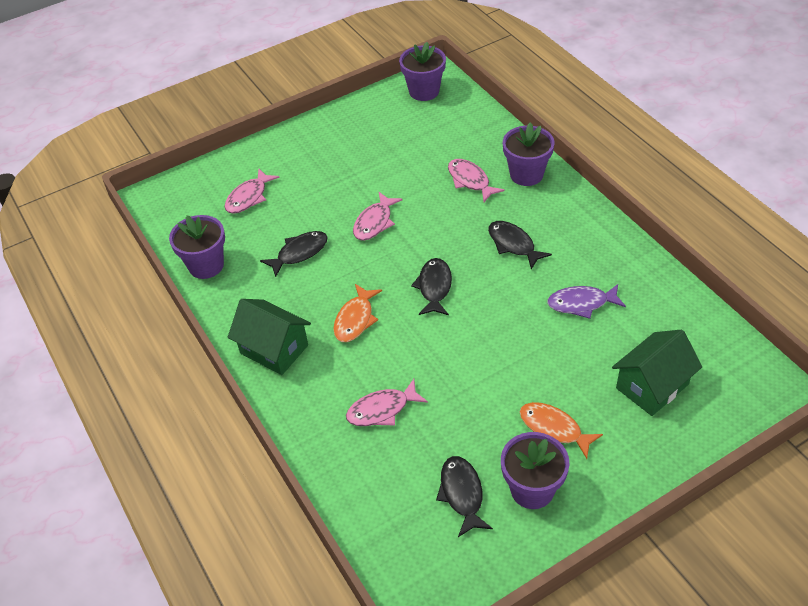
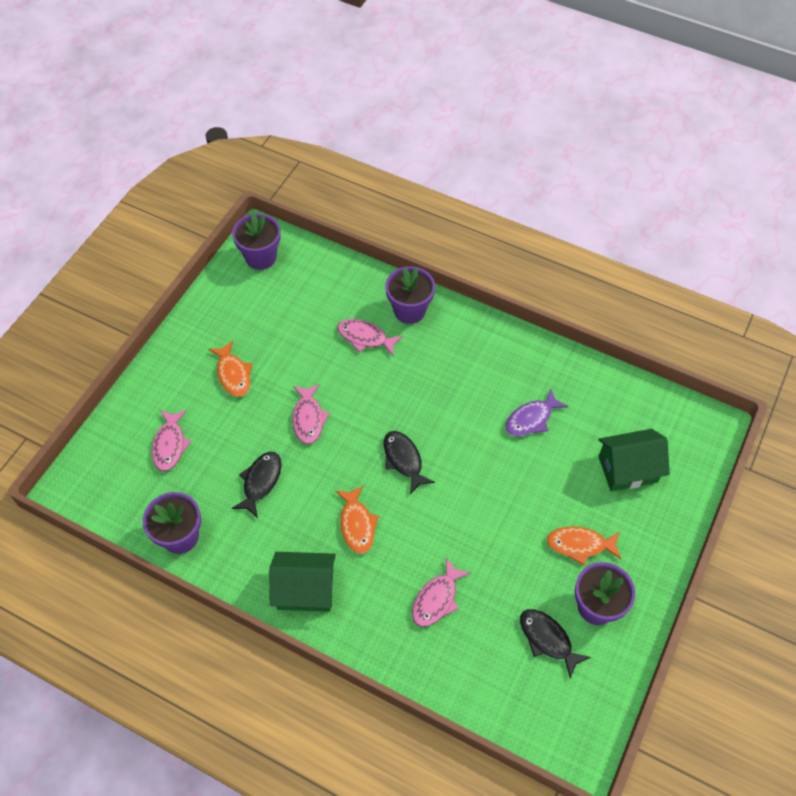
camera: 35 degrees left, 10 degrees up
(337, 167) = (233, 374): none -> orange fish
(513, 244) = (442, 387): black fish -> none
(652, 386) = (627, 469): green house -> green house turned 60 degrees clockwise

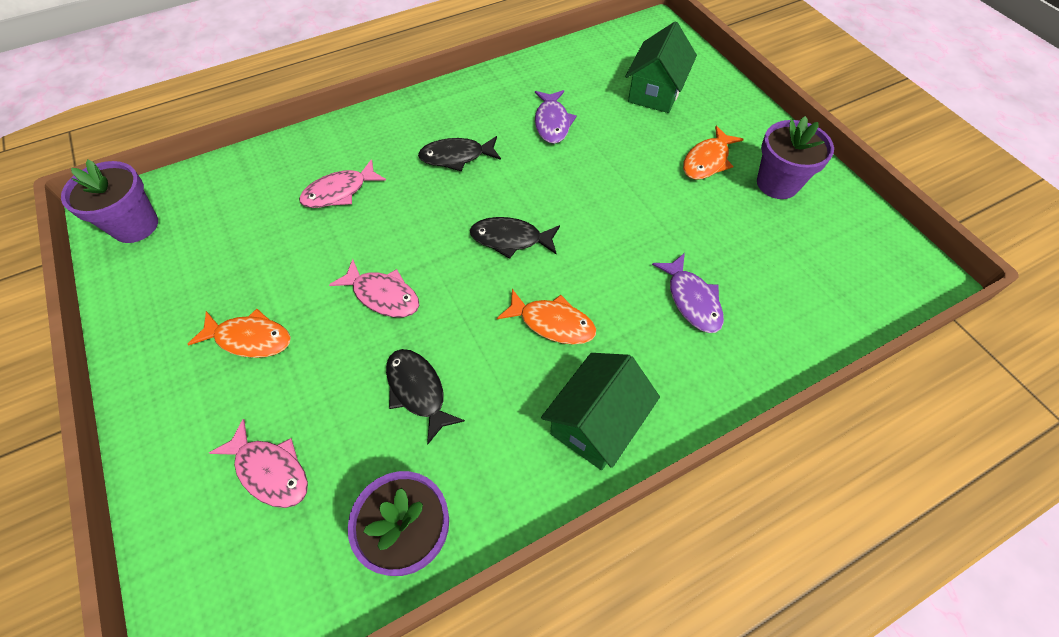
camera: 55 degrees left, 0 degrees up
(409, 310) = (348, 142): purple flower pot -> none
(437, 599) = (692, 300): pink fish -> purple fish
(547, 639) = (791, 236): black fish -> black fish (456, 157)

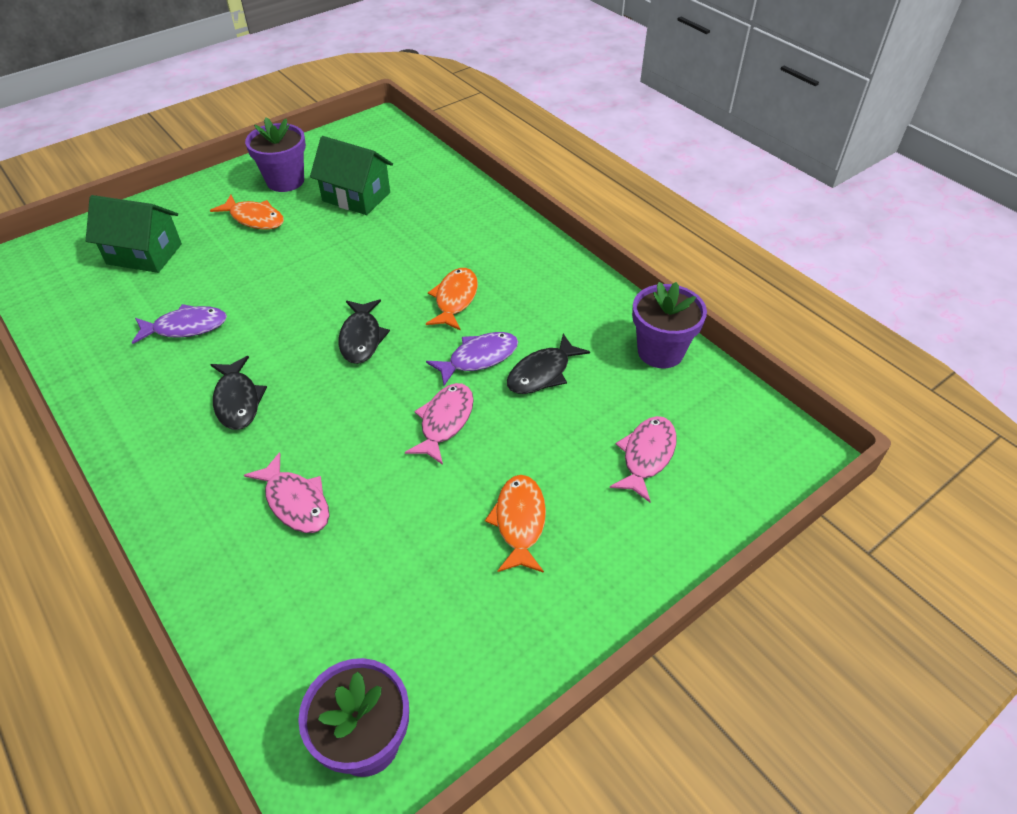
camera: 100 degrees left, 10 degrees down
(596, 423) = (540, 267): green house -> green house (356, 197)
(692, 300) = (418, 224): purple fish -> purple fish (479, 358)

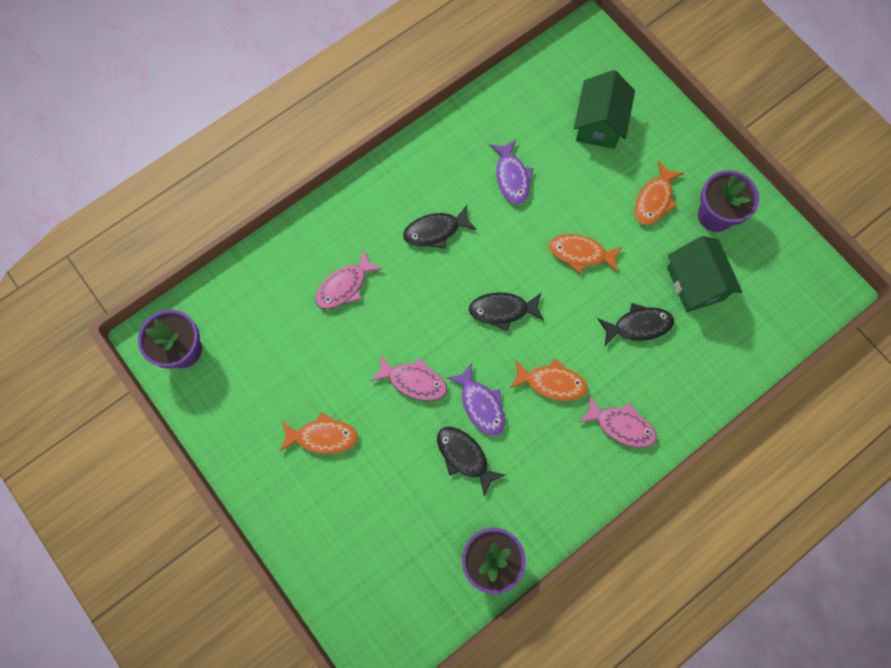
camera: 90 degrees right, 25 degrees up
(304, 273) = (580, 253): none -> orange fish
(356, 197) = (695, 283): green house -> green house turned 45 degrees counterclockwise
(396, 235) = (638, 325): none -> black fish
(646, 456) = (378, 534): pink fish -> pink fish (621, 425)

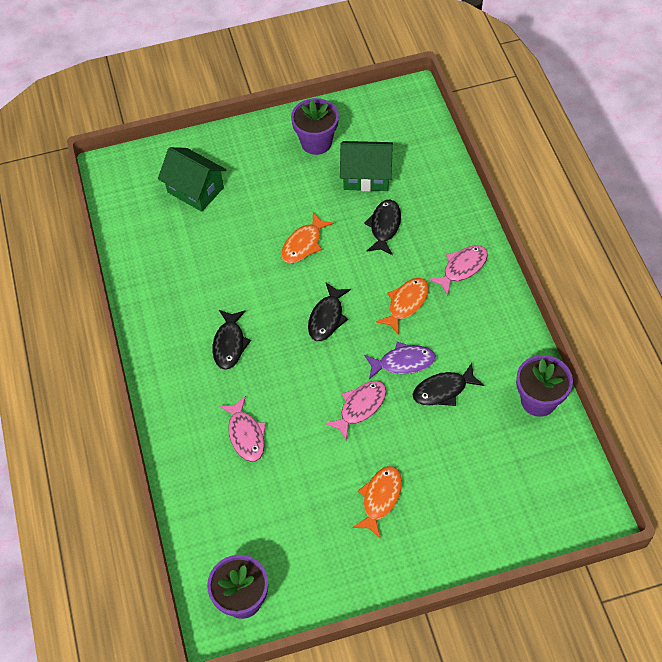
camera: 65 degrees left, 15 degrees down
(512, 177) = (210, 269): purple fish -> none
(654, 200) = (282, 177): orange fish -> none

